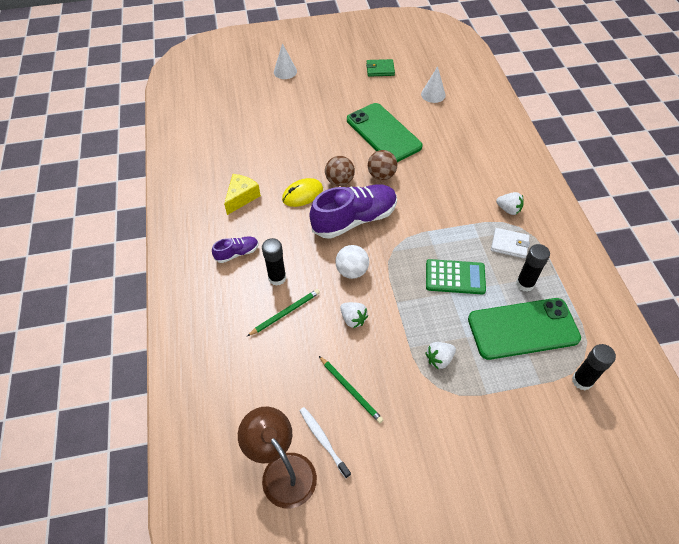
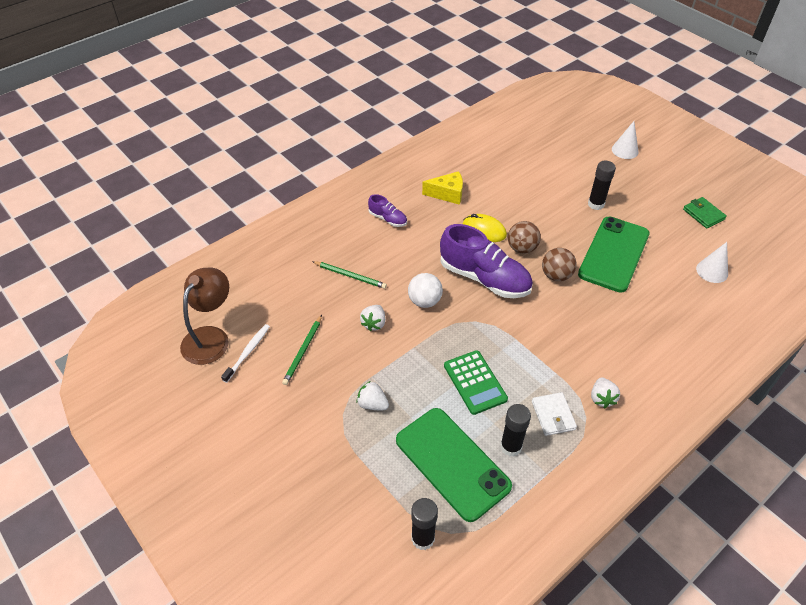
camera: 60 degrees right, 5 degrees down
(277, 278) = (381, 255): black glue stick -> black glue stick (596, 204)

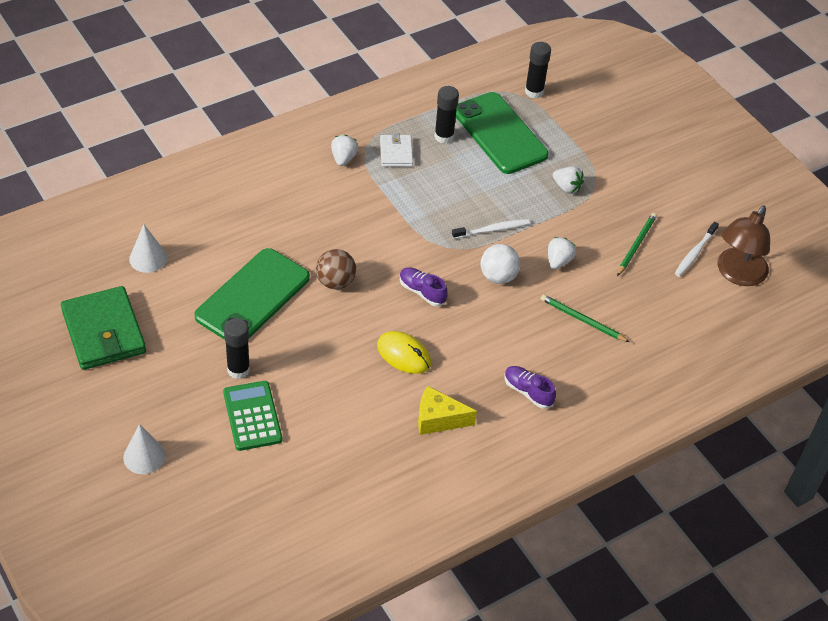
camera: 175 degrees left, 0 degrees up
(438, 344) = (492, 230): none -> white toothbrush
(475, 382) = (462, 190): green calculator -> green calculator (252, 416)
(484, 278) = (422, 292): purple shoe -> purple shoe, size x0.48
(522, 248) = (363, 322): brown ball -> none
(703, 214) = (103, 331): green wallet -> green wallet, size x1.86

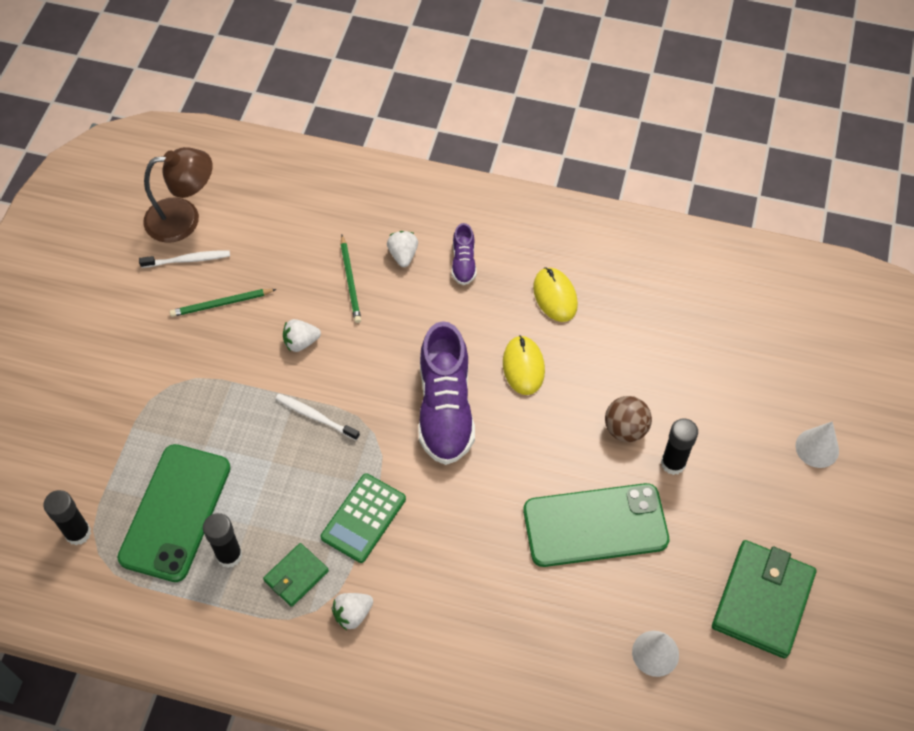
camera: 130 degrees left, 10 degrees up
(252, 416) = (698, 413): green calculator -> green calculator (363, 518)
(335, 282) = (507, 479): brown ball -> brown ball (625, 429)
(396, 153) = (296, 576): white wallet -> green wallet
(422, 292) = (445, 408): purple shoe -> purple shoe, size x2.09
(438, 419) = (555, 296): yellow cheese -> yellow mouse
(498, 276) = (366, 370): white ball -> none
(566, 187) = (199, 403): white strawberry -> white strawberry (403, 255)

